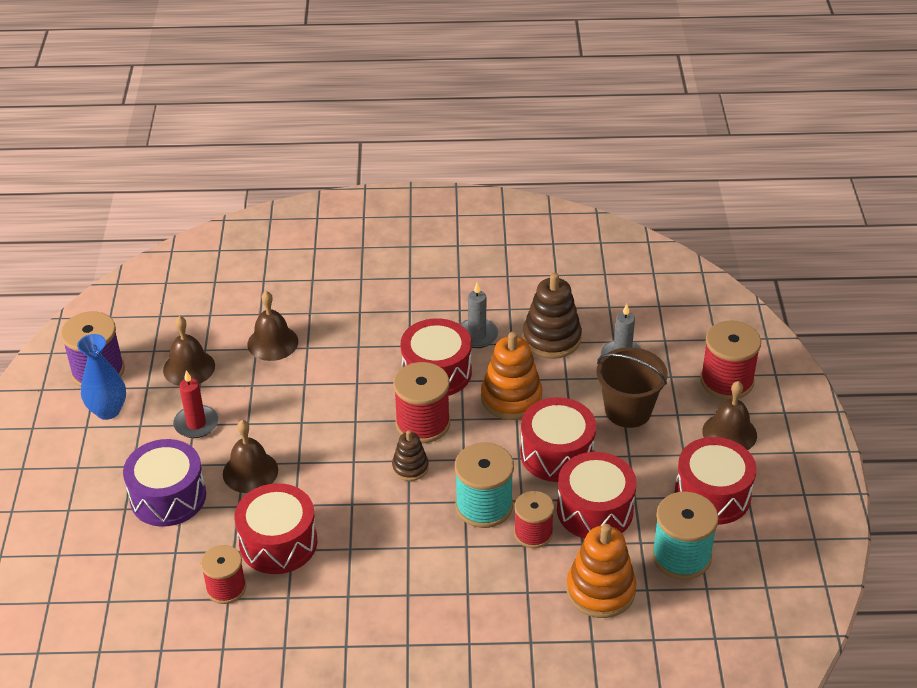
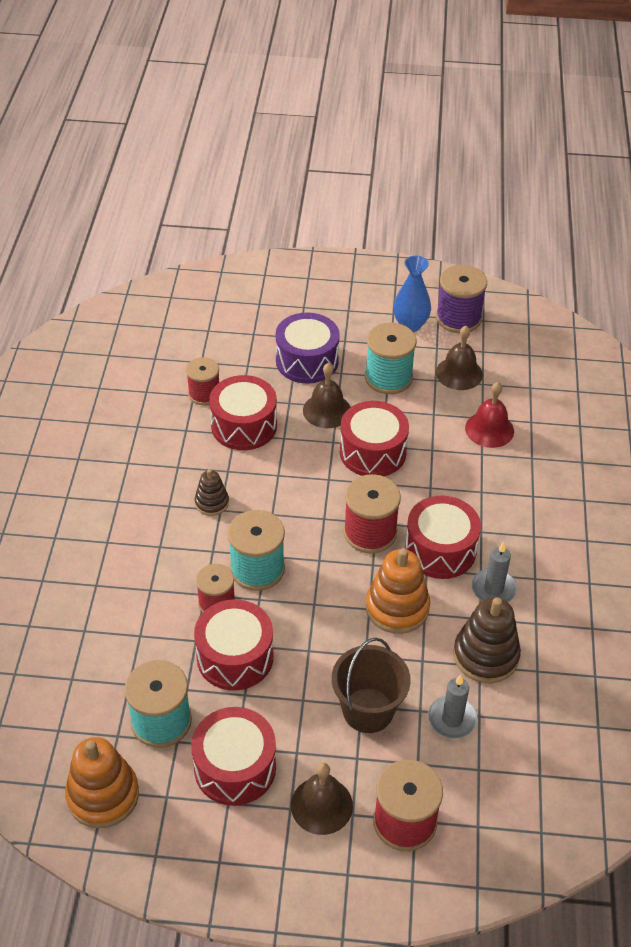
camera: 95 degrees right, 5 degrees up
(196, 424) = (388, 377): red candle -> turquoise spool
(272, 343) = (489, 429): brown bell -> red bell
(410, 467) = (314, 518): brown stacking toy -> brown stacking toy (211, 503)
(557, 454) = (314, 636): red drum -> red drum (372, 452)
(600, 590) = (137, 646): orange stacking toy -> orange stacking toy (103, 795)

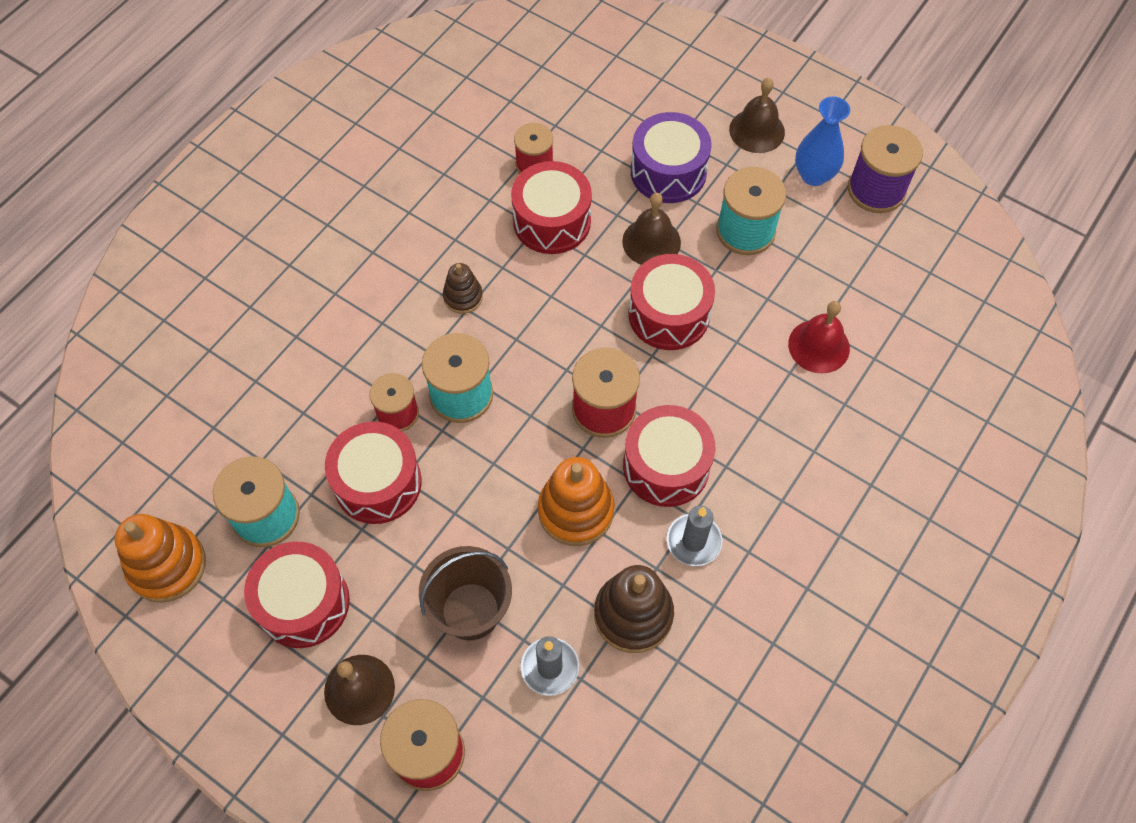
camera: 30 degrees right, 15 degrees up
(459, 373) = (830, 260): brown bell -> brown bell (757, 130)

